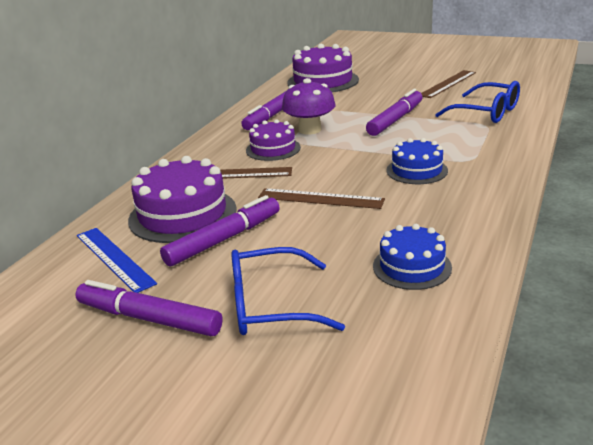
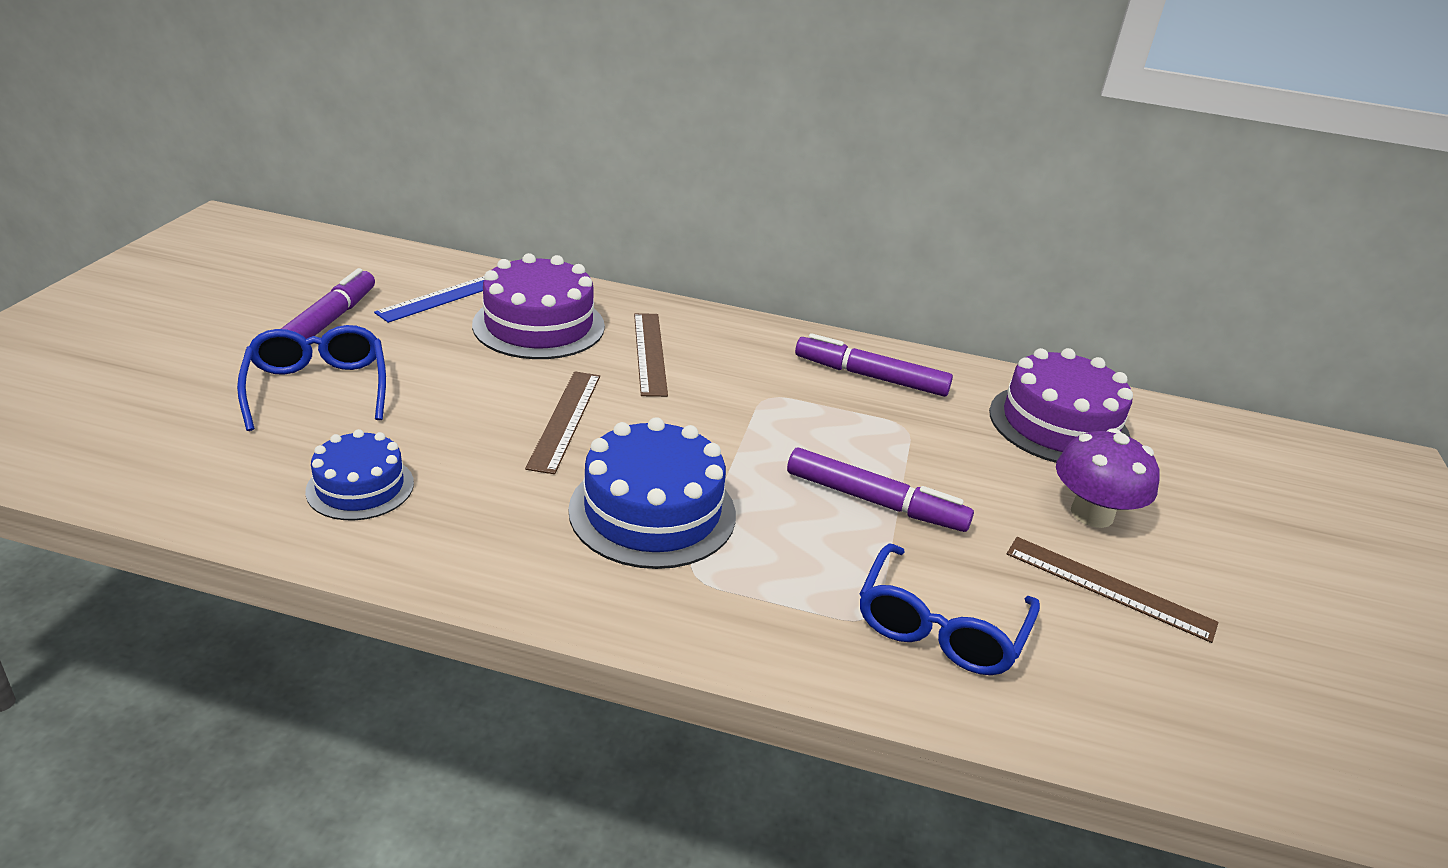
camera: 75 degrees right, 5 degrees up
(224, 239) = (470, 354): purple marker -> none
(273, 149) = (735, 380): purple cake -> none
(310, 130) = (814, 411): purple mushroom -> purple mushroom (1092, 514)
(417, 170) = (652, 511): blue cake -> blue cake, size x1.65

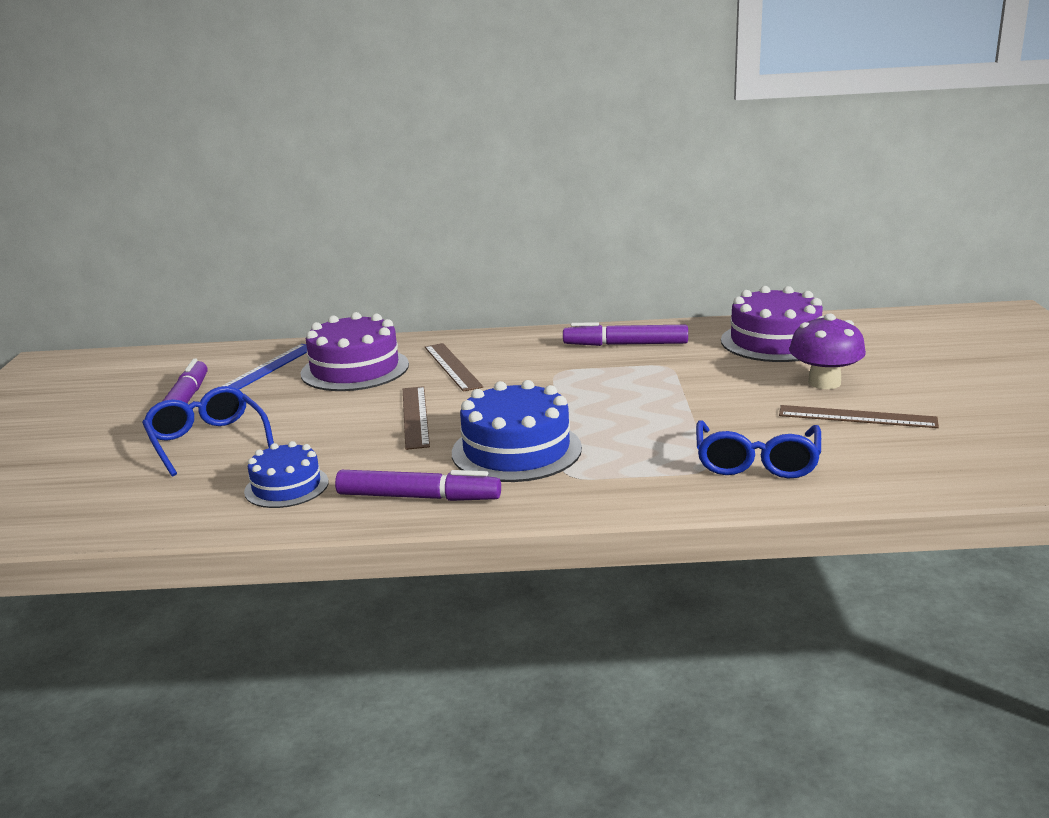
camera: 10 degrees left, 10 degrees down
(875, 502) = (671, 410): purple marker -> purple marker (418, 497)

